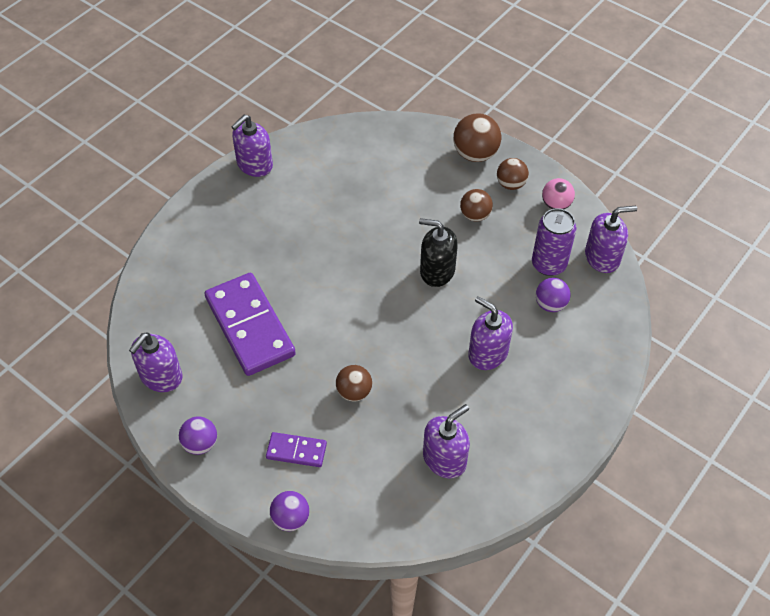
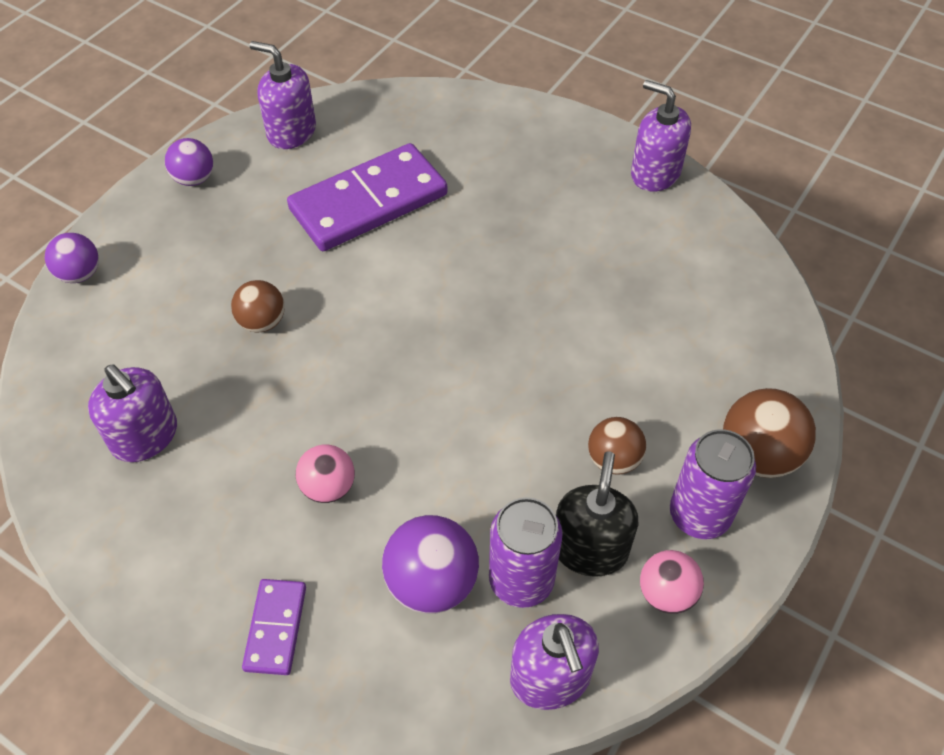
camera: 85 degrees right, 0 degrees up
(296, 451) = (175, 269): purple domino -> purple domino (275, 628)
(437, 271) = (486, 410): black soap dispenser -> black soap dispenser (590, 549)
(487, 353) = (328, 487): purple soap dispenser -> pink ball
(511, 184) = (699, 515): brown ball -> purple can
(550, 304) = (432, 583): purple ball -> purple ball, size x1.54

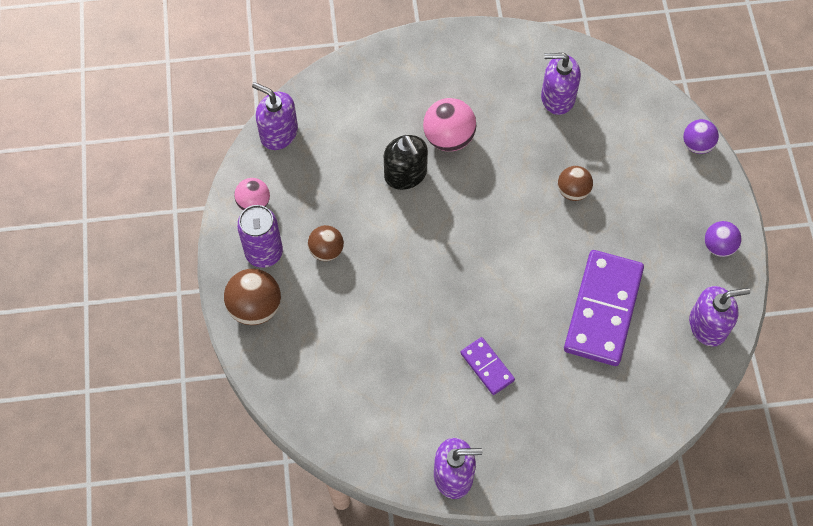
camera: 140 degrees right, 10 degrees up
(275, 628) = (410, 70): purple domino -> purple domino (487, 367)
(328, 487) = (448, 138): pink ball -> pink ball, size x1.54
(432, 583) = (362, 133): purple ball -> none
(521, 580) = (323, 162): purple can -> none
(590, 549) = (304, 198): black soap dispenser -> black soap dispenser (405, 174)

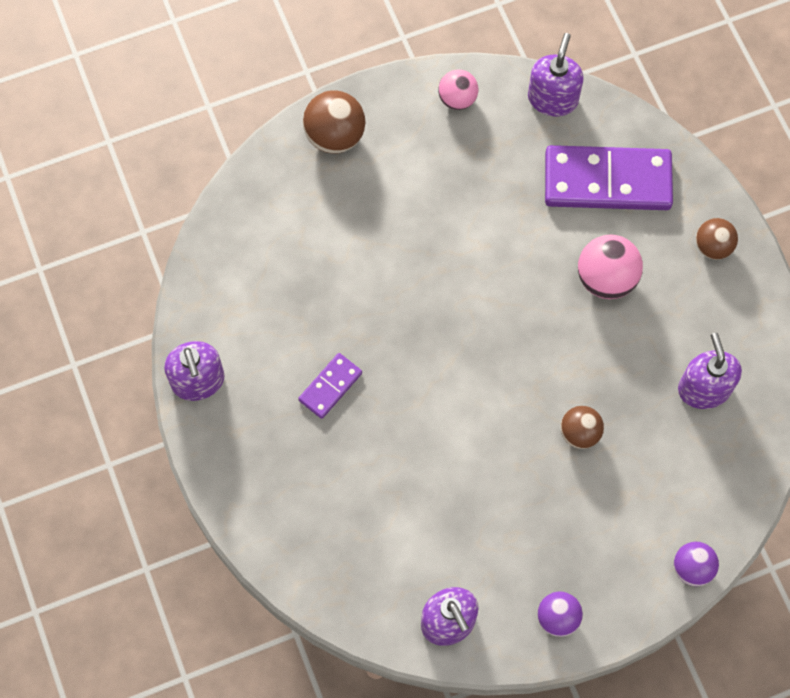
camera: 75 degrees right, 5 degrees up
(264, 252) = (401, 126): purple can -> none
(326, 250) = (422, 187): brown ball -> brown ball (713, 247)
(405, 174) = (543, 244): black soap dispenser -> none
(603, 309) = (435, 497): purple domino -> purple domino (607, 181)

